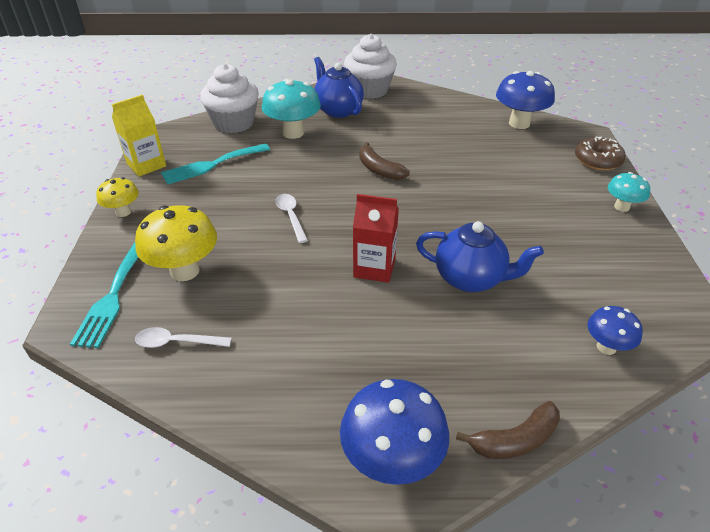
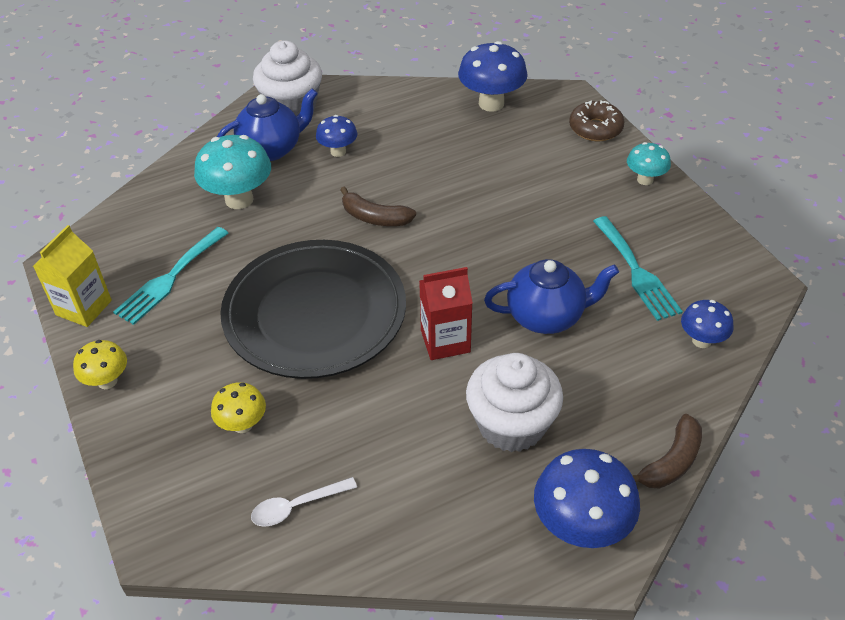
camera: 25 degrees left, 5 degrees up
(112, 297) = (183, 488): turquoise fork -> turquoise fork (636, 272)
(185, 271) = (242, 424): yellow mushroom -> yellow mushroom, size x0.58
(234, 123) = (152, 209): white cupcake -> white cupcake (511, 424)
(291, 216) = (315, 313): white spoon -> black plate
(338, 110) = (272, 149): blue teapot -> blue teapot turned 120 degrees clockwise
(382, 123) = (338, 152): none -> blue mushroom

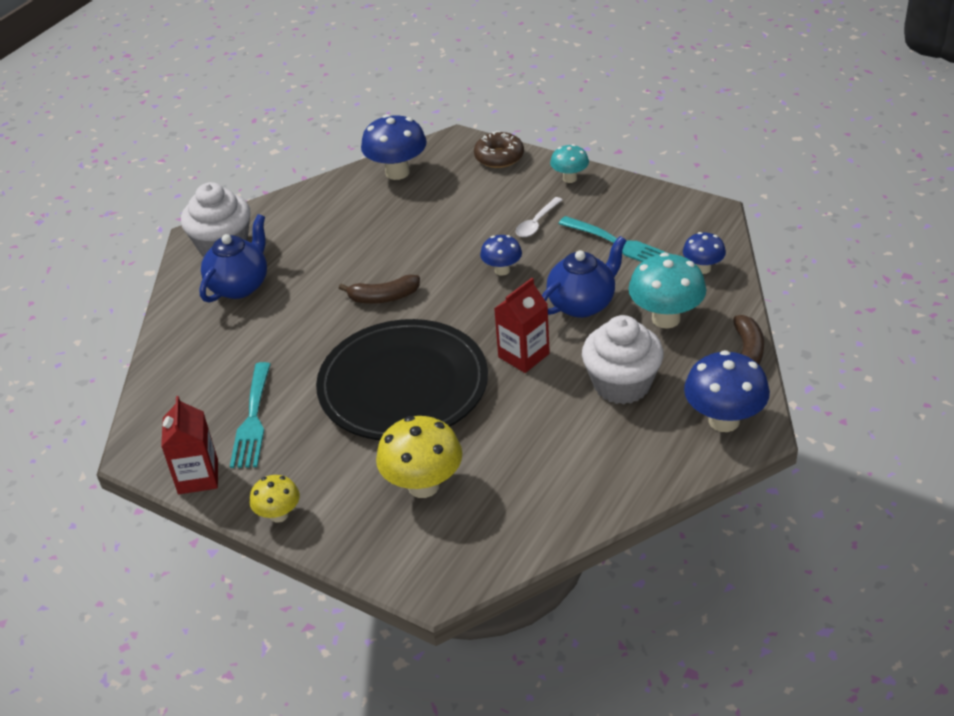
camera: 30 degrees left, 5 degrees down
(84, 308) = (198, 477): yellow carton -> red carton
(239, 199) = (251, 336): turquoise mushroom -> turquoise mushroom (666, 318)
(242, 424) = (423, 485): yellow mushroom -> yellow mushroom, size x1.72
(297, 506) = (518, 513): white spoon -> white spoon (536, 223)
(338, 152) = (302, 263): blue mushroom -> blue mushroom (502, 270)

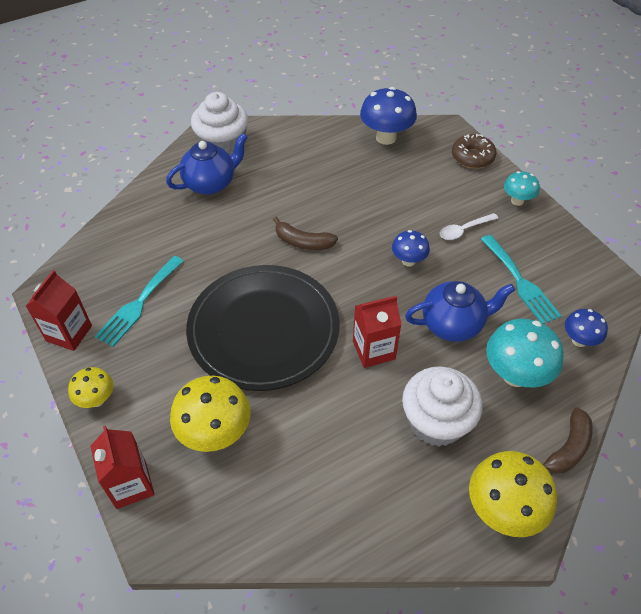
camera: 25 degrees right, 10 degrees up
(374, 561) = (131, 485): none -> red carton
(724, 420) = (503, 510): blue mushroom -> yellow mushroom

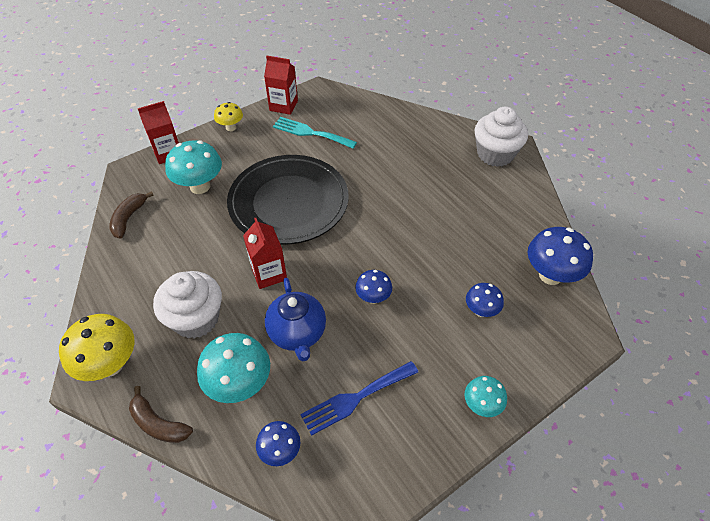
camera: 85 degrees right, 0 degrees up
(211, 183) = (444, 153): blue teapot -> none
(215, 433) = (200, 186): yellow mushroom -> turquoise mushroom
(303, 242) = (385, 218): brown banana -> brown banana (129, 218)
(424, 187) = (481, 311): none -> blue mushroom
(464, 230) = (423, 347): white spoon -> none
(472, 157) = (545, 360): brown donut -> none
(520, 282) = (356, 398): turquoise fork -> blue fork

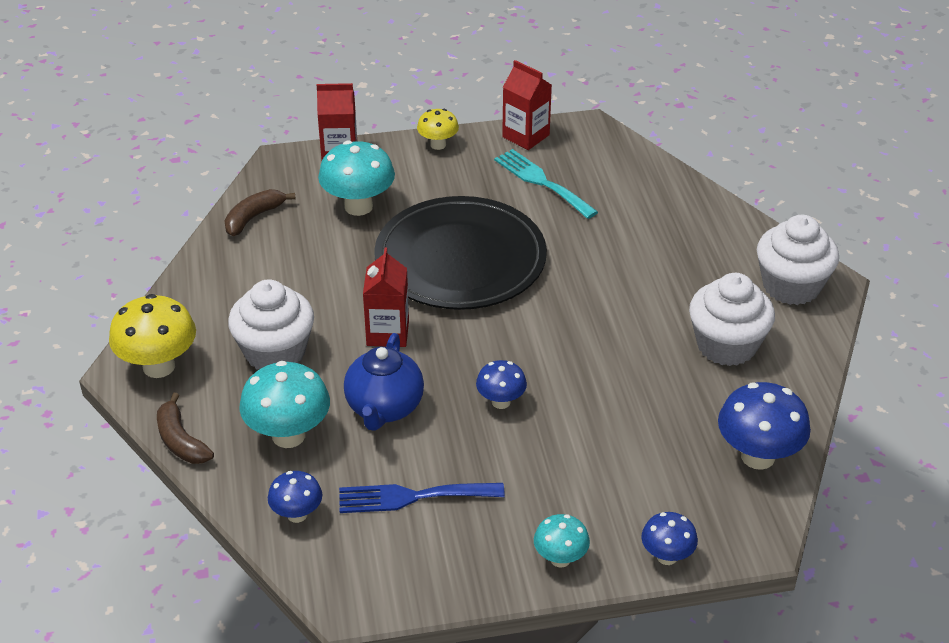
camera: 25 degrees right, 10 degrees down
(481, 311) = (631, 463): blue mushroom -> blue mushroom (667, 556)
(484, 205) = (726, 345): none -> white cupcake

